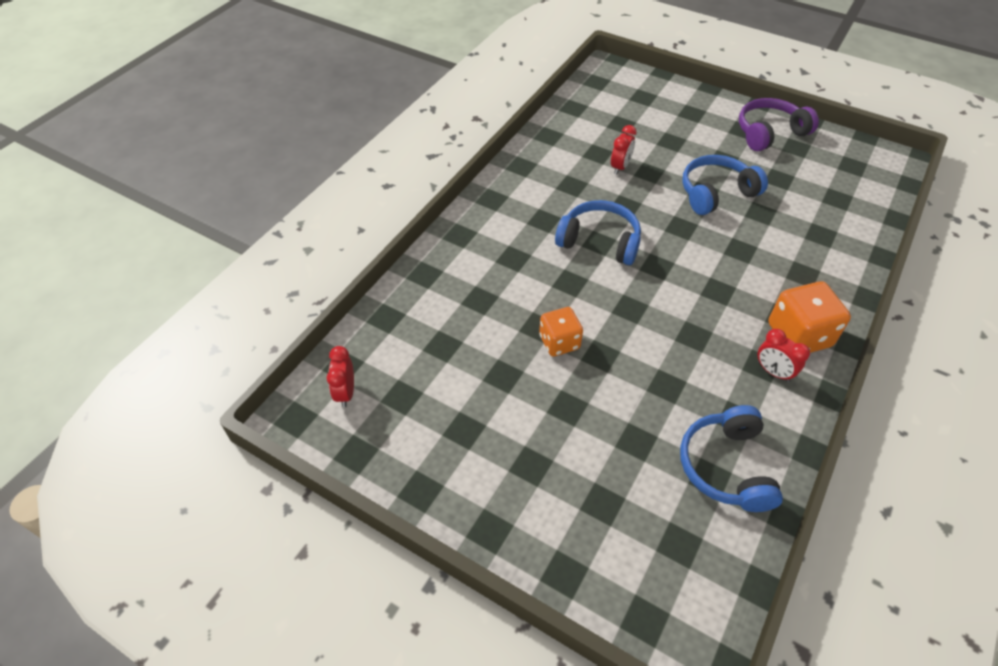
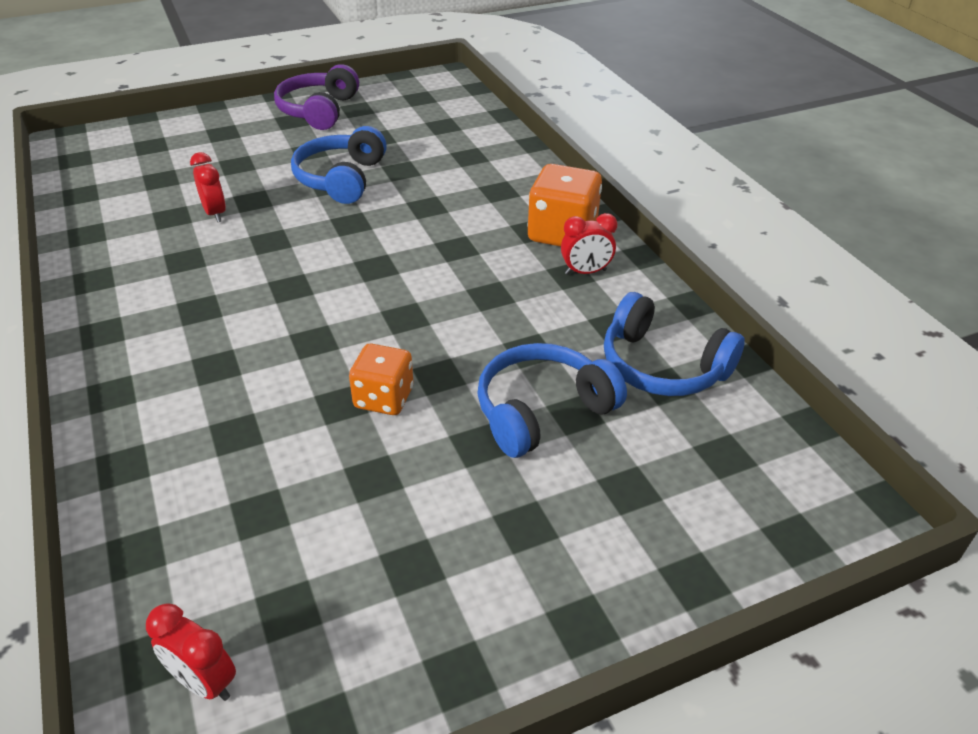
camera: 55 degrees left, 10 degrees down
(599, 241) = (290, 286): blue headphones -> blue headphones (542, 411)

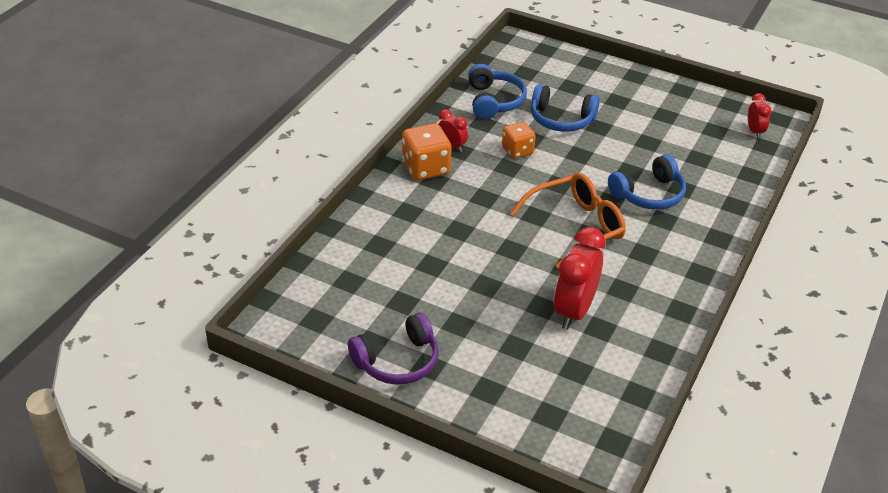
camera: 130 degrees left, 0 degrees up
(215, 213) = (574, 311): red clock -> red clock, size x1.95
(315, 285) = (576, 226): none -> orange glasses
(341, 179) = (473, 284): blue headphones -> blue headphones (649, 194)
(383, 398) = (611, 161): orange dice -> orange dice (517, 151)

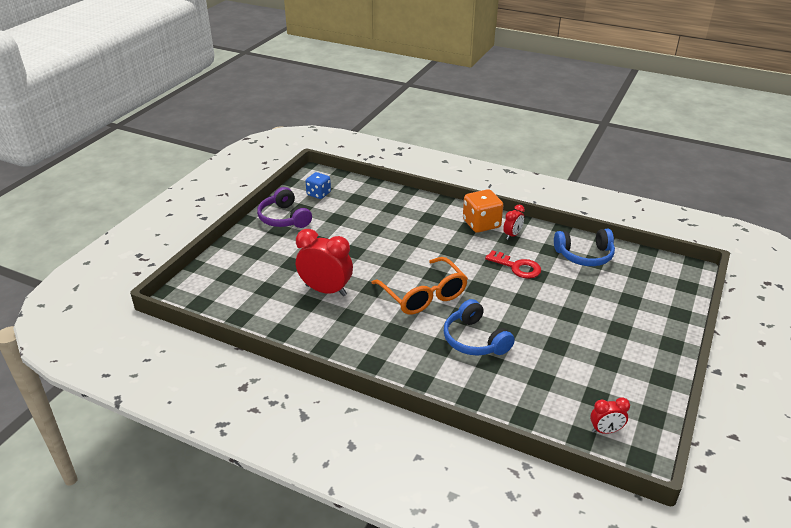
camera: 90 degrees right, 5 degrees down
(329, 323) = (318, 194): none -> blue dice
(517, 151) = (517, 267): orange dice -> red key
(561, 119) = (572, 292): blue headphones -> none

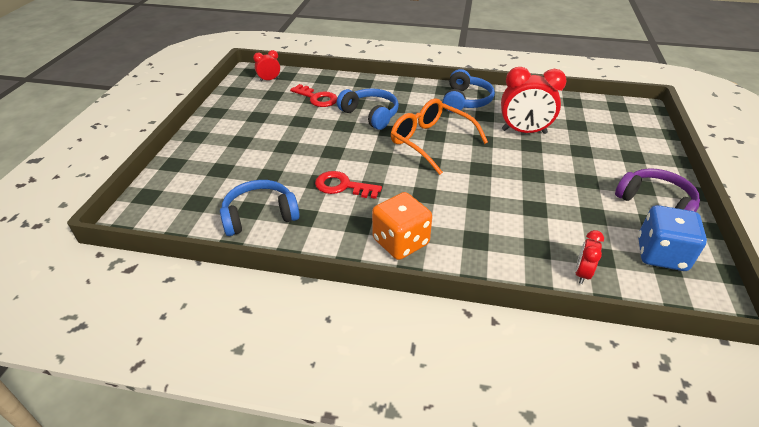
camera: 165 degrees right, 5 degrees up
(318, 194) = (661, 254): blue dice -> blue dice, size x1.52
(356, 340) = (466, 101): none -> blue headphones
(512, 235) = (354, 230): red clock -> red clock (582, 273)
(536, 379) = (317, 98): none -> red key

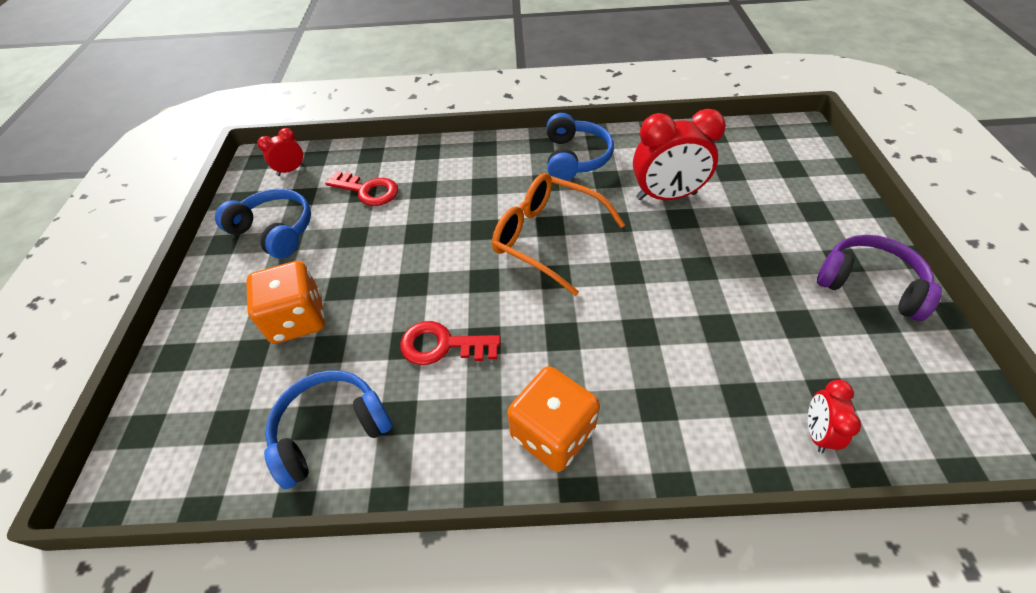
camera: 10 degrees left, 10 degrees up
(254, 158) = (298, 319): none -> orange dice
(370, 115) = (451, 206): blue headphones -> blue headphones (275, 231)
(661, 254) = (905, 372): blue dice -> none

